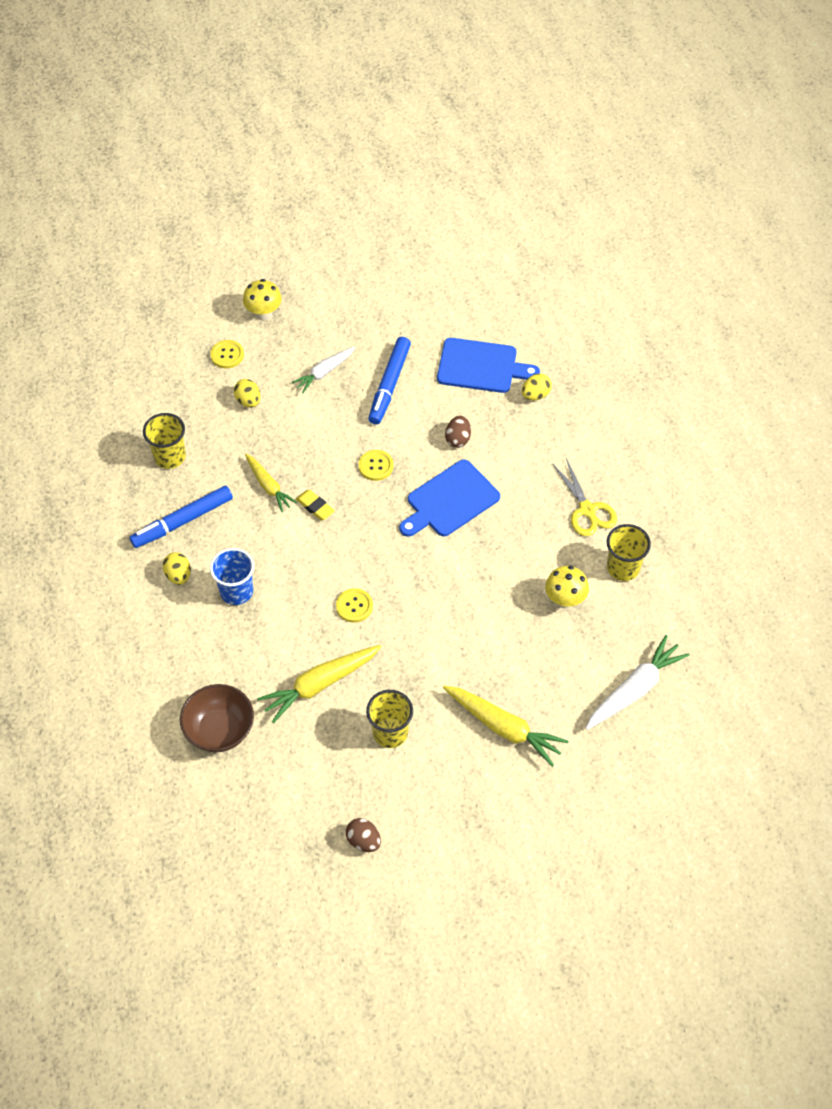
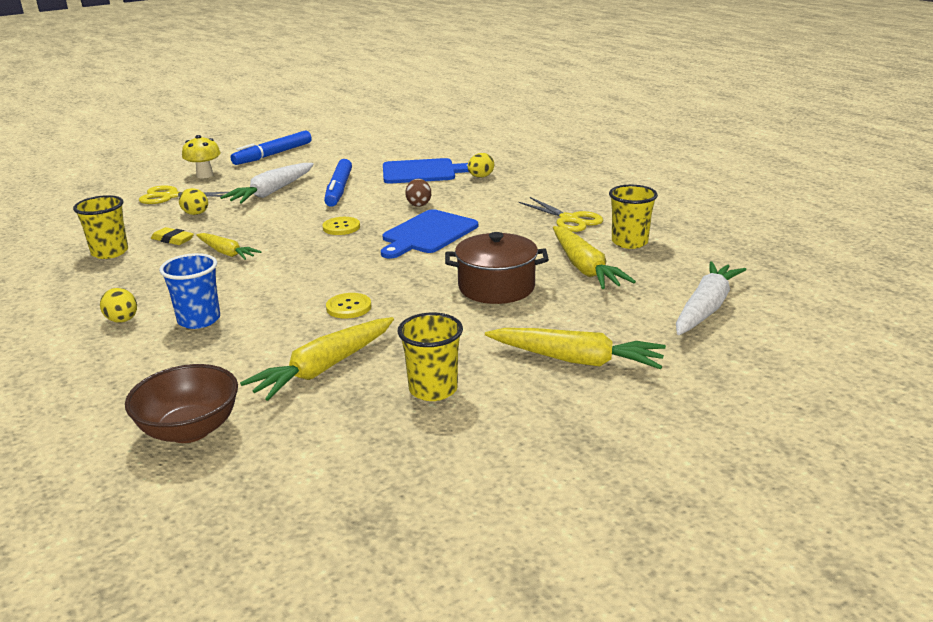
camera: 15 degrees left, 30 degrees down
(182, 521) = (126, 286): blue marker -> blue marker (273, 154)
(227, 355) = (170, 196): yellow button -> yellow scissors
(315, 507) = (282, 256): yellow eraser -> yellow eraser (173, 240)
(324, 372) = (272, 192): white carrot -> white carrot, size x1.56
(363, 841) = (438, 496): brown egg -> none
(480, 609) = (496, 287): none -> brown pot
(565, 600) = (584, 268): yellow mushroom -> yellow carrot

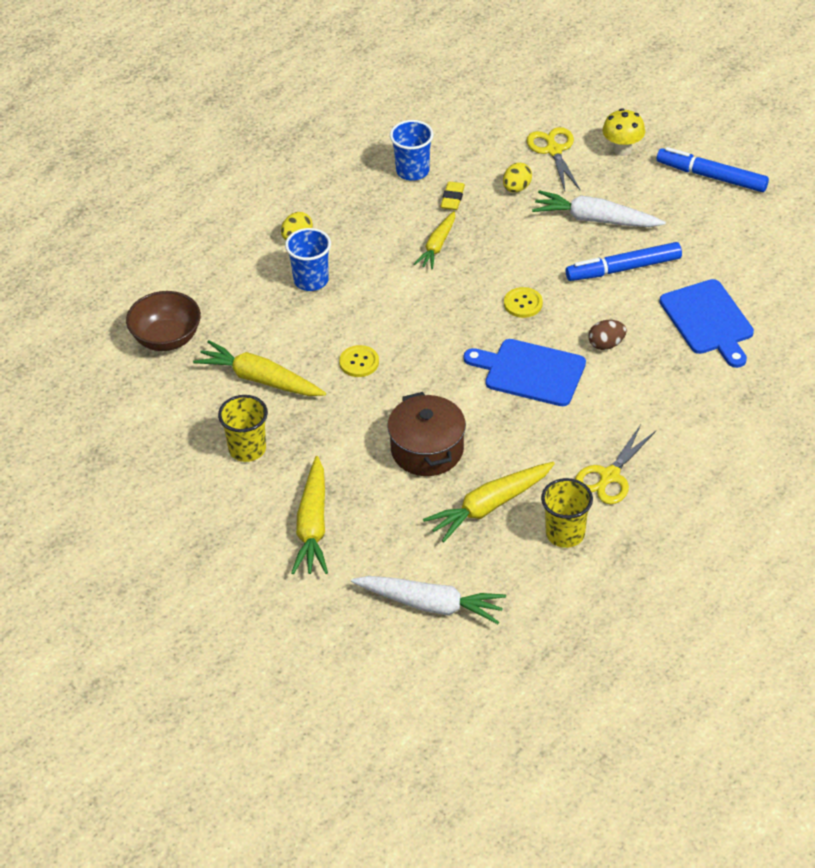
camera: 75 degrees right, 20 degrees up
(110, 252) = (412, 171): yellow cup -> blue cup
(480, 177) = (712, 375): yellow egg -> none

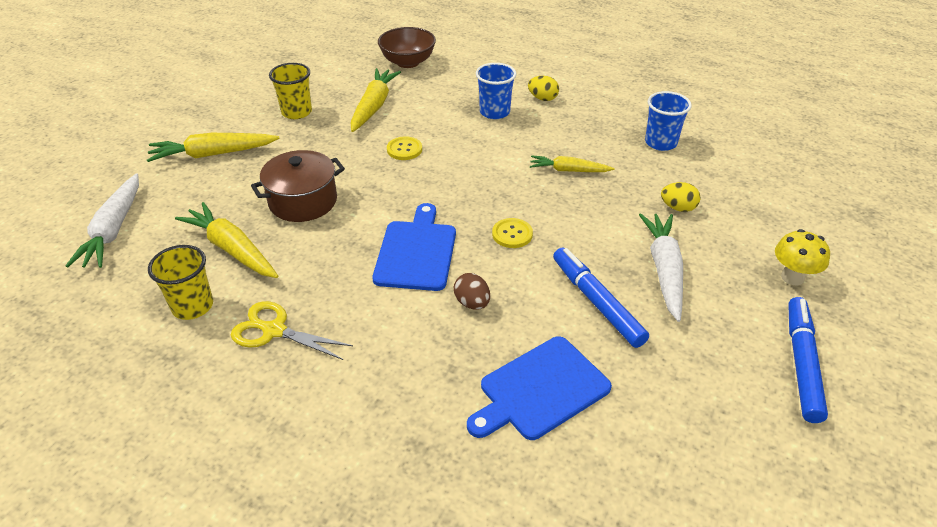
camera: 75 degrees right, 5 degrees down
(452, 198) = (638, 170): yellow eraser -> none
(554, 150) = (753, 225): yellow scissors -> none

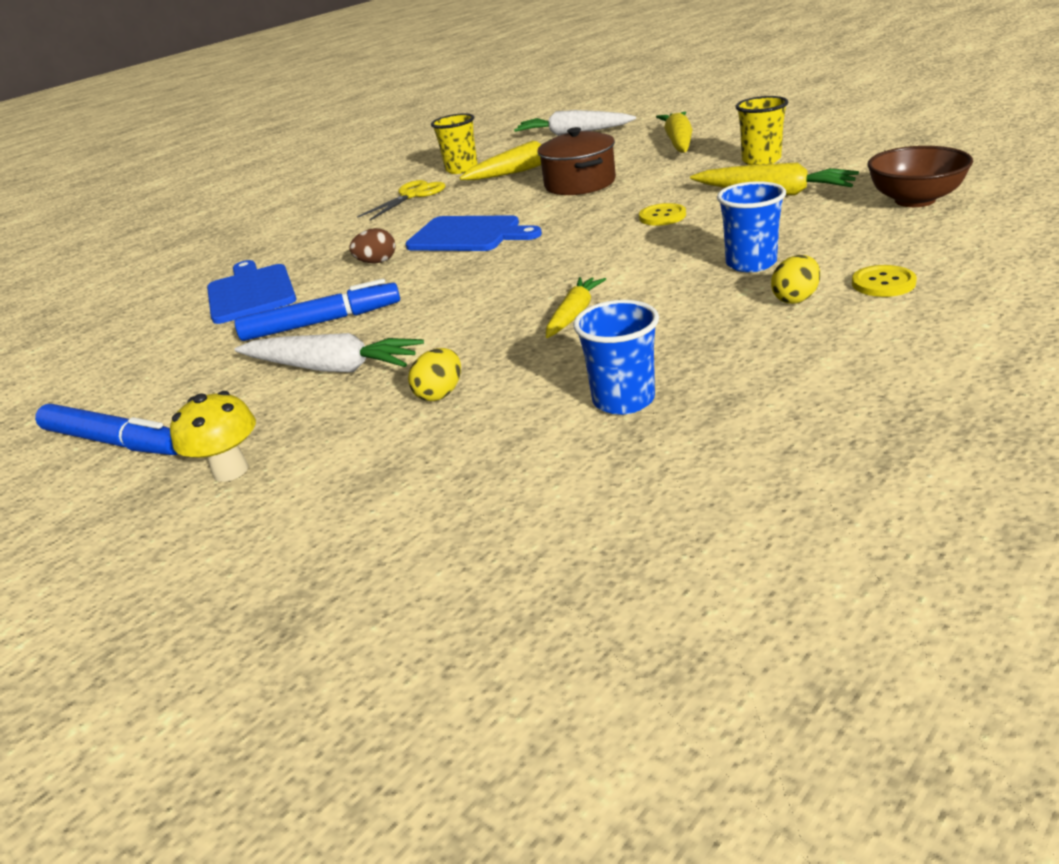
camera: 110 degrees right, 10 degrees down
(512, 234) = (463, 279): yellow button -> yellow button (883, 283)

